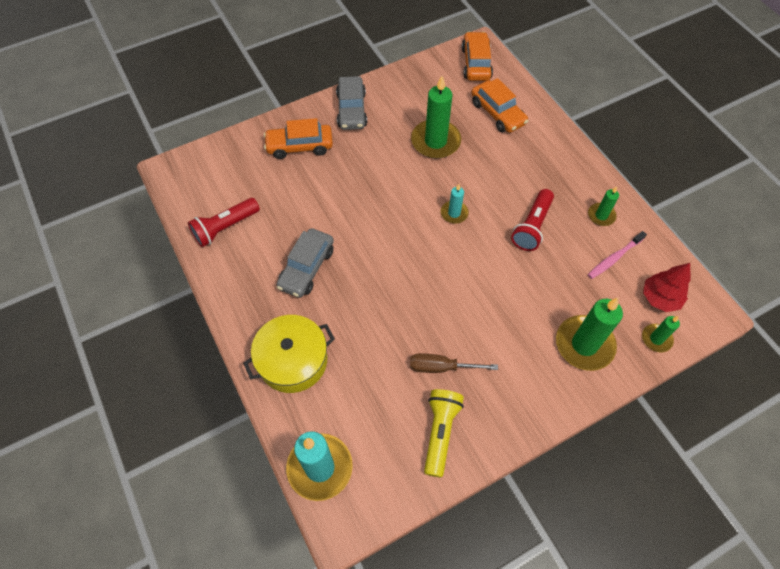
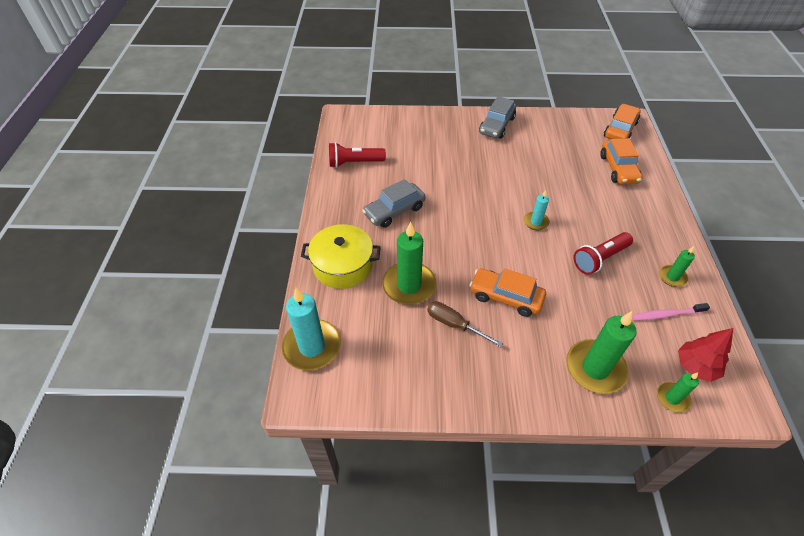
camera: 30 degrees right, 10 degrees down
(300, 146) = (442, 134): orange car -> orange car (505, 297)
(435, 141) = (551, 168): green candle -> green candle (409, 285)
(440, 432) = (422, 371): yellow flashlight -> none

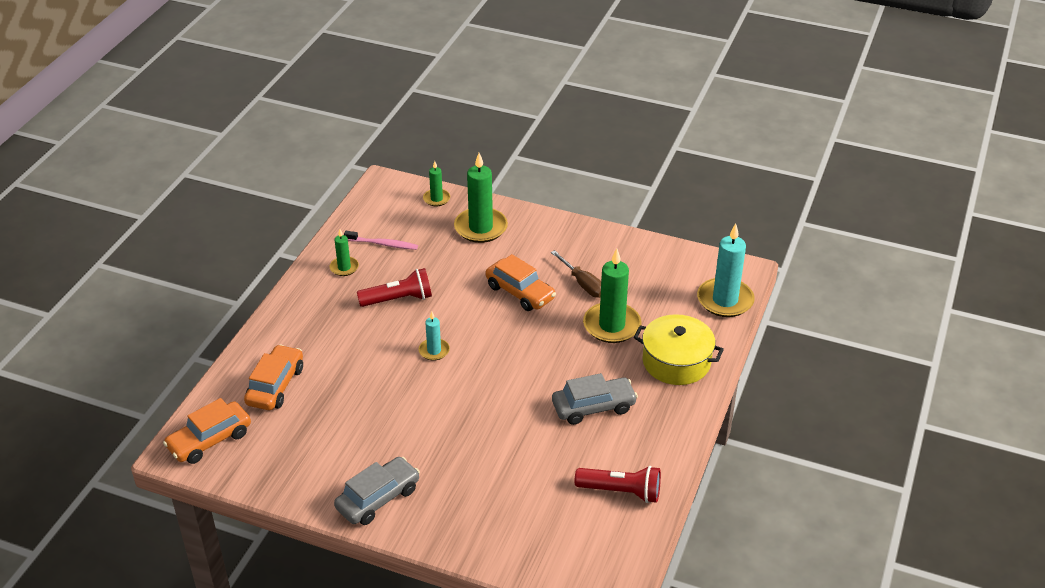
camera: 160 degrees left, 10 degrees down
(695, 366) = (397, 209): red tree -> none

